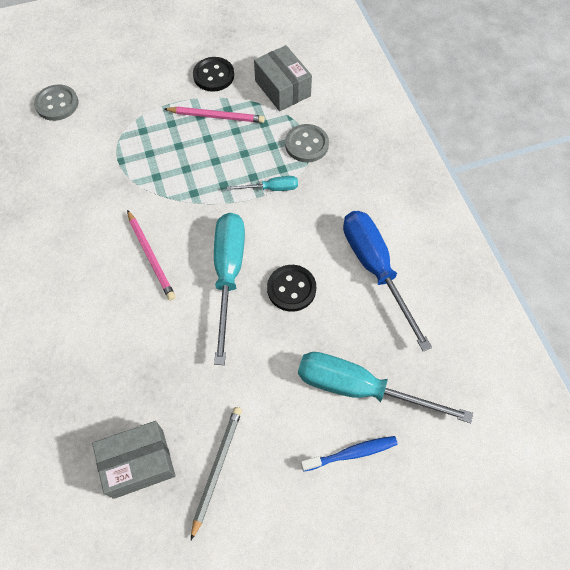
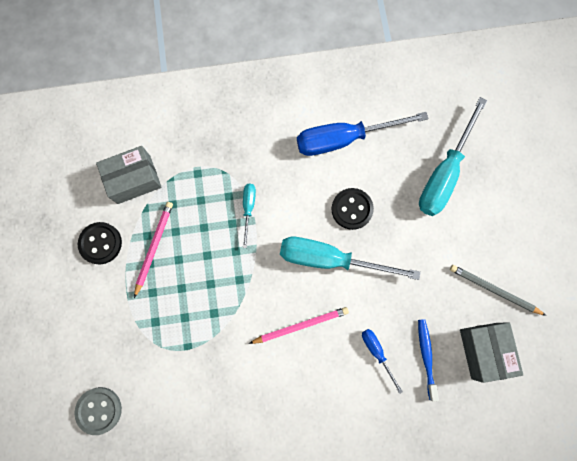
camera: 80 degrees left, 15 degrees up
(127, 338) = (377, 352): none -> blue screwdriver
(306, 144) = (206, 169): grey button -> none
(351, 453) = (492, 189): blue toothbrush -> blue toothbrush (426, 356)

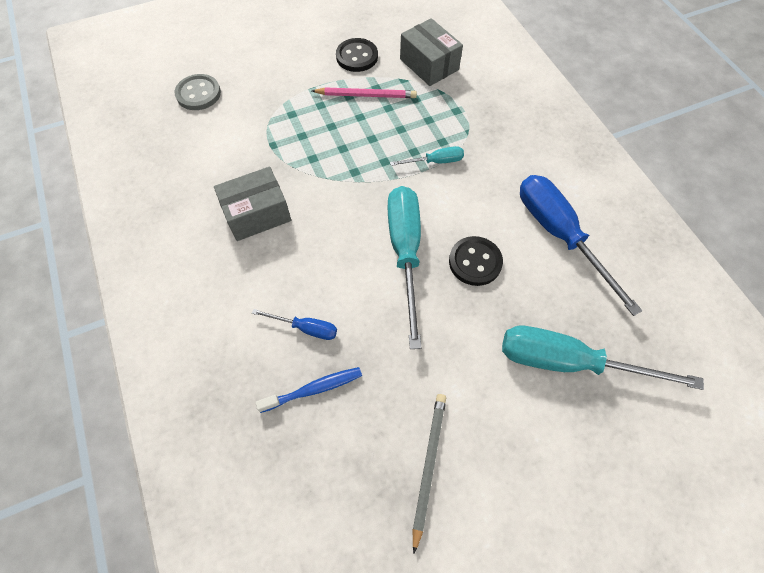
camera: 75 degrees right, 15 degrees down
(300, 325) = (319, 239): pink pencil -> none
(377, 352) = (305, 328): blue screwdriver -> blue screwdriver turned 60 degrees clockwise
(484, 350) = (339, 468): grey box -> grey box (257, 214)

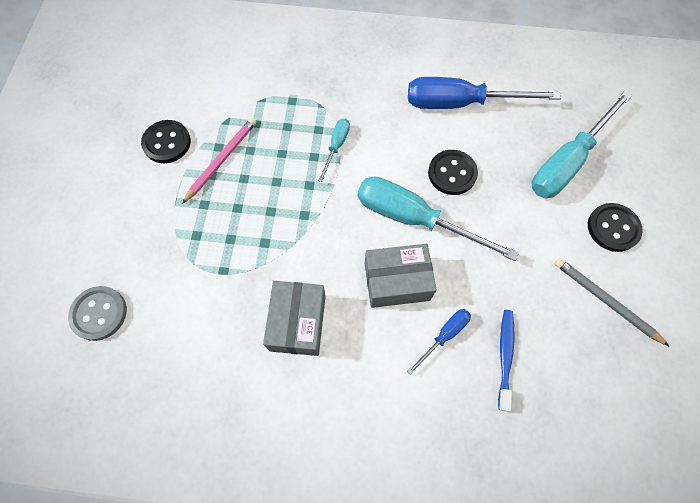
camera: 60 degrees left, 5 degrees up
(429, 64) = (224, 91): grey box -> grey box (397, 281)
(521, 441) = (613, 228): none -> black button

